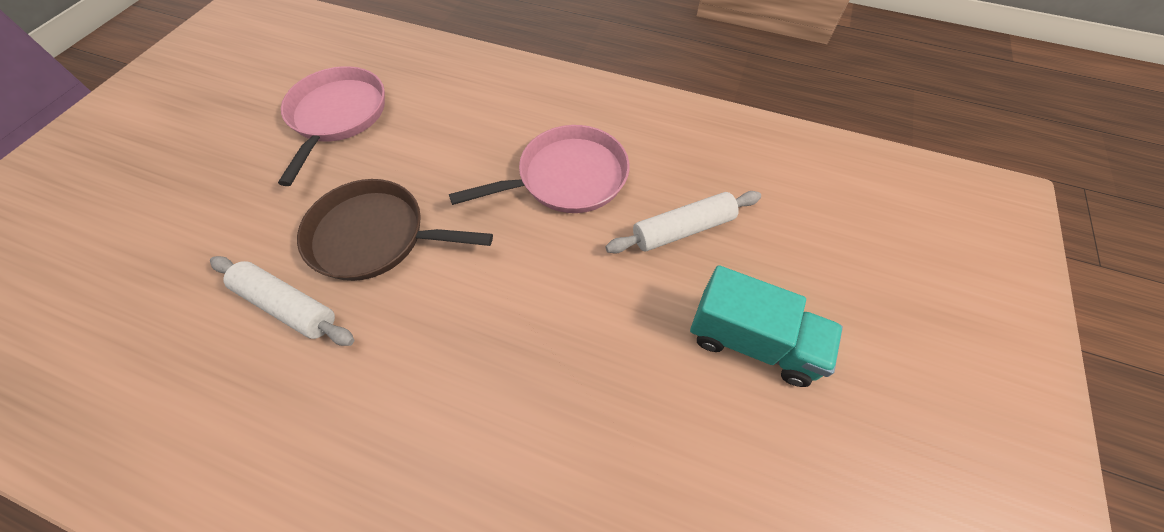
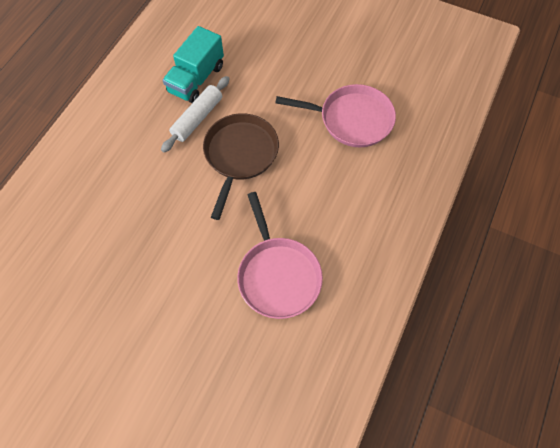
camera: 95 degrees right, 5 degrees up
(683, 229) = (218, 356): white rolling pin -> none
(752, 341) = (121, 386): turquoise truck -> turquoise truck (196, 79)

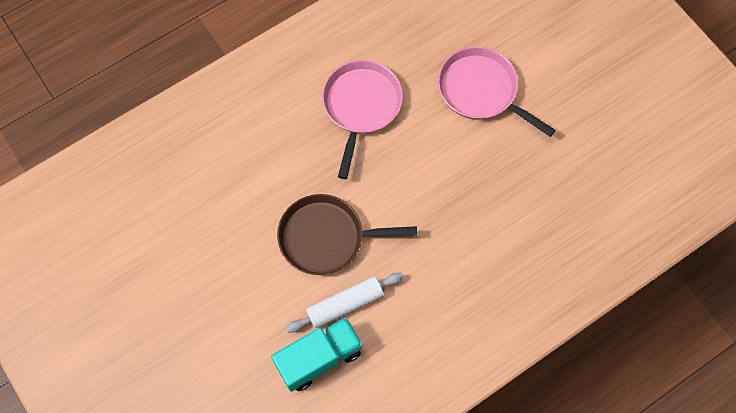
camera: 150 degrees left, 5 degrees up
(240, 155) = (326, 237): brown pan -> brown pan turned 45 degrees clockwise
(352, 119) = (192, 216): pink pan -> pink pan (481, 90)

